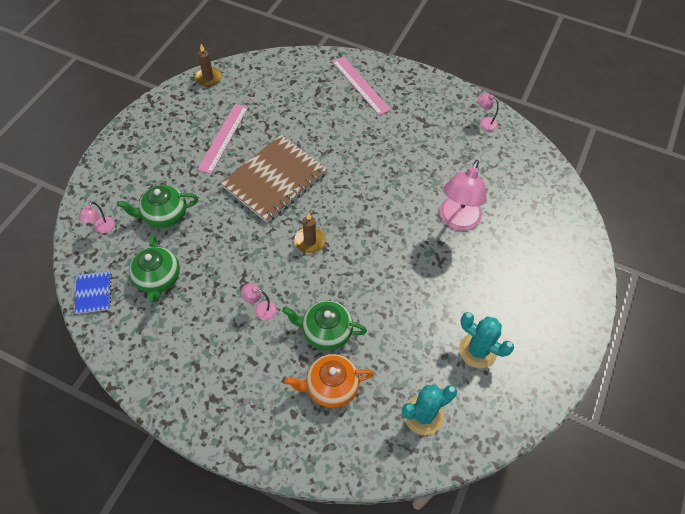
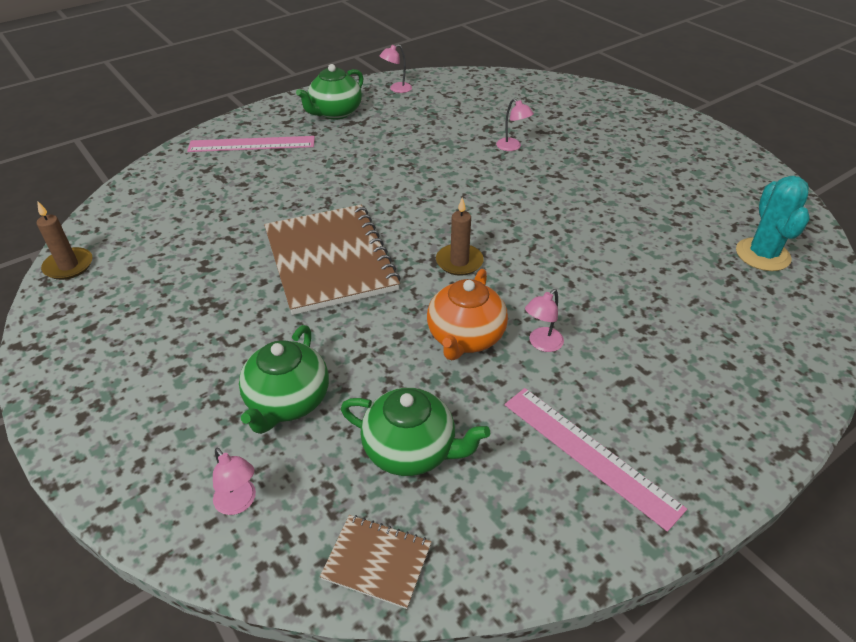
camera: 60 degrees left, 15 degrees down
(94, 293) = (377, 561): blue notebook -> brown notebook
(223, 138) = (203, 286): pink ruler -> pink ruler (590, 454)
(326, 332) = (612, 294): green teapot -> green teapot (335, 113)
(331, 387) = (698, 316): orange teapot -> orange teapot (465, 337)
(457, 220) = (512, 147): pink lamp -> pink lamp, size x0.46
(478, 350) = (690, 190): turquoise cactus -> none

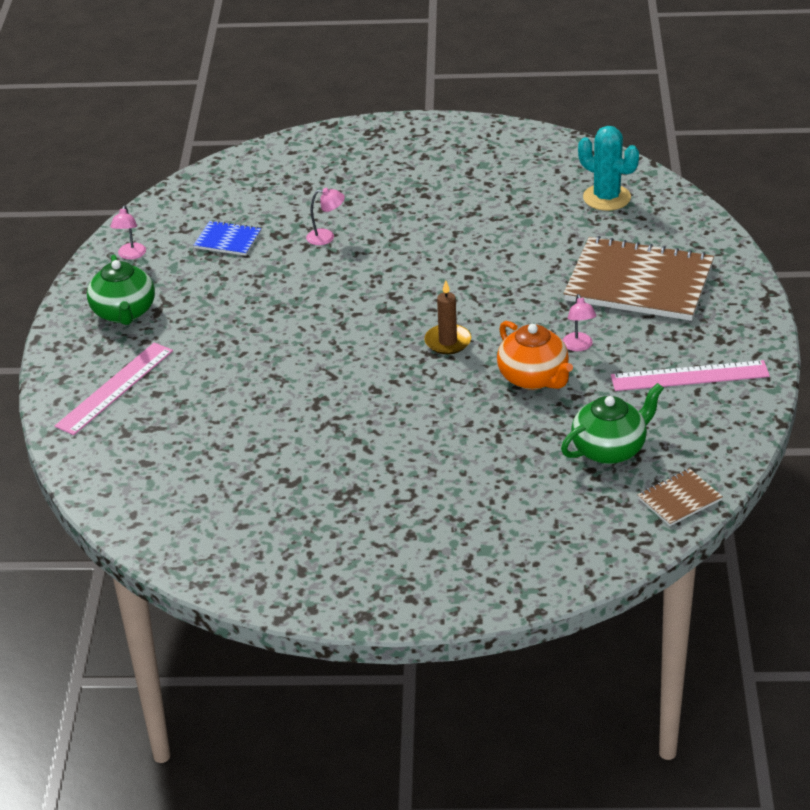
camera: 50 degrees left, 5 degrees down
(69, 266) = (191, 564): brown candle -> none
(239, 503) = (576, 542): pink lamp -> none
(287, 401) = (506, 489): green teapot -> none
(330, 260) = (366, 408): brown notebook -> brown notebook (639, 282)
(457, 113) = (228, 240): none -> blue notebook

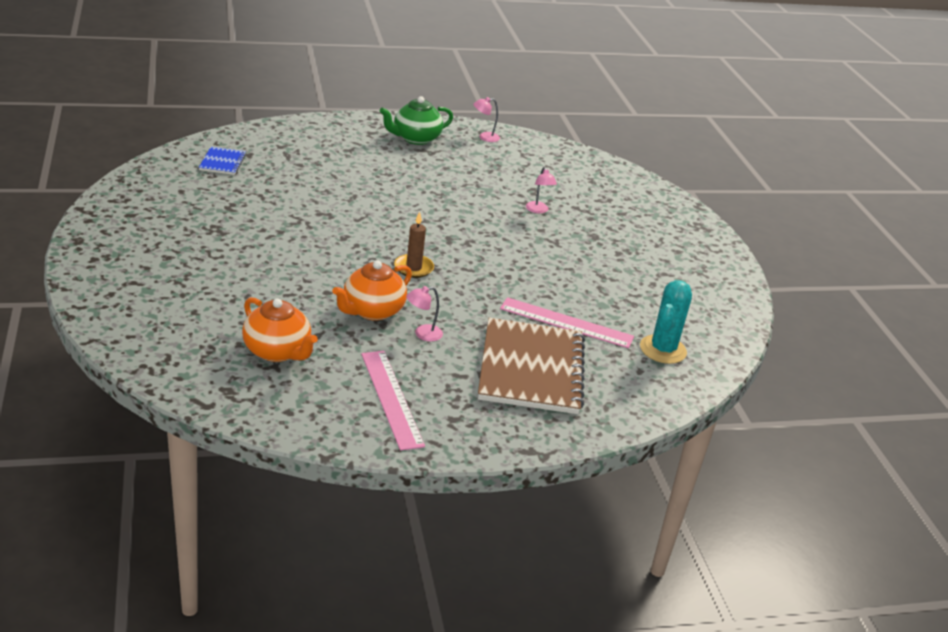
camera: 70 degrees right, 5 degrees down
(115, 388) = (329, 140): pink ruler -> pink ruler (566, 323)
(228, 240) = (518, 171): blue notebook -> blue notebook (222, 162)
(610, 449) = (277, 351): green teapot -> orange teapot
(679, 499) = (209, 390): brown notebook -> none

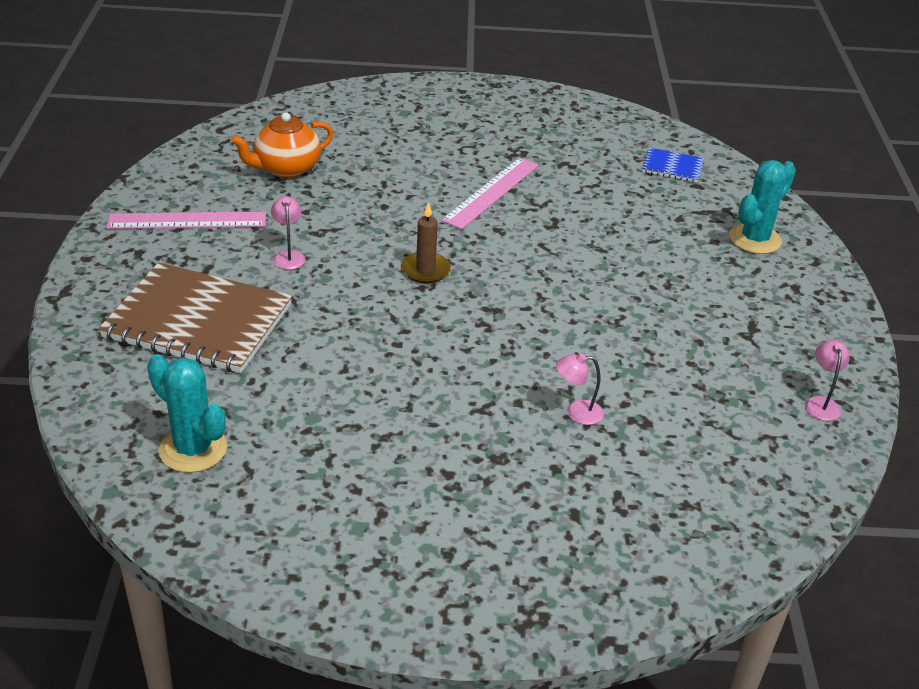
camera: 105 degrees right, 5 degrees up
(318, 140) = (755, 239): none -> turquoise cactus
(372, 311) = (341, 229): orange teapot -> none
(415, 138) = (789, 327): green teapot -> none
(566, 323) = (279, 371): pink ruler -> pink ruler (491, 192)

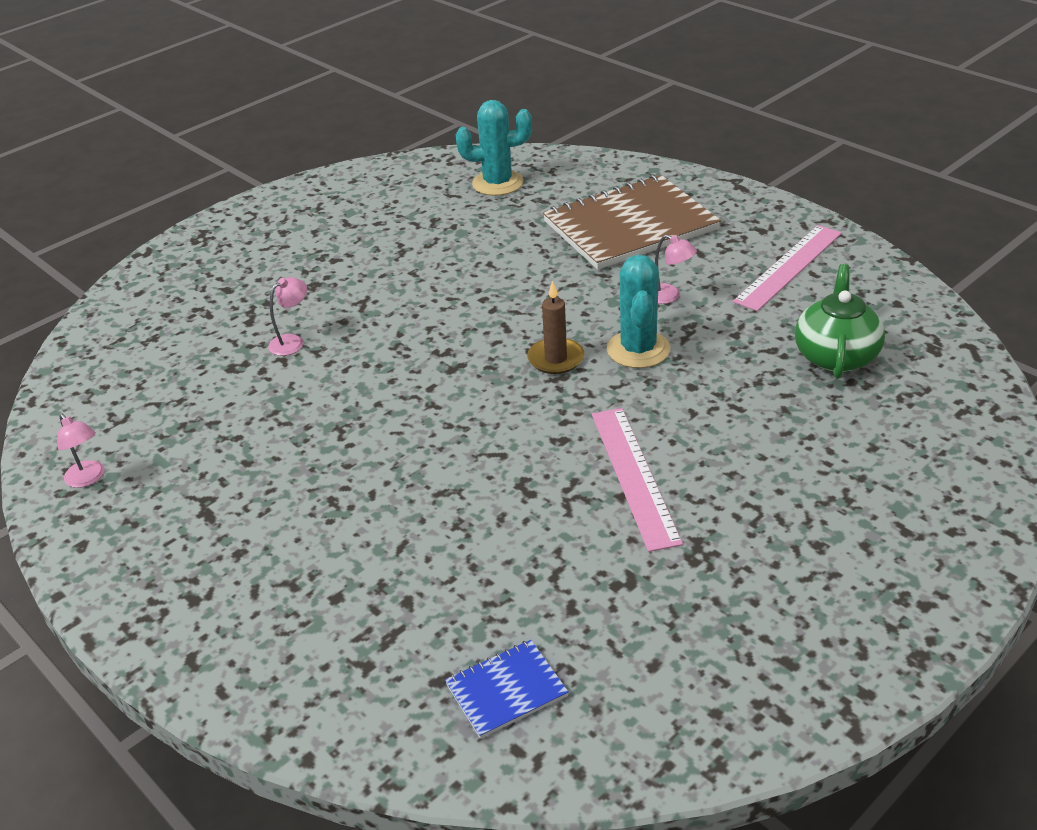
camera: 140 degrees right, 0 degrees up
(286, 168) = (836, 356): orange teapot -> green teapot
(755, 239) = (291, 639): turquoise cactus -> turquoise cactus (638, 349)

